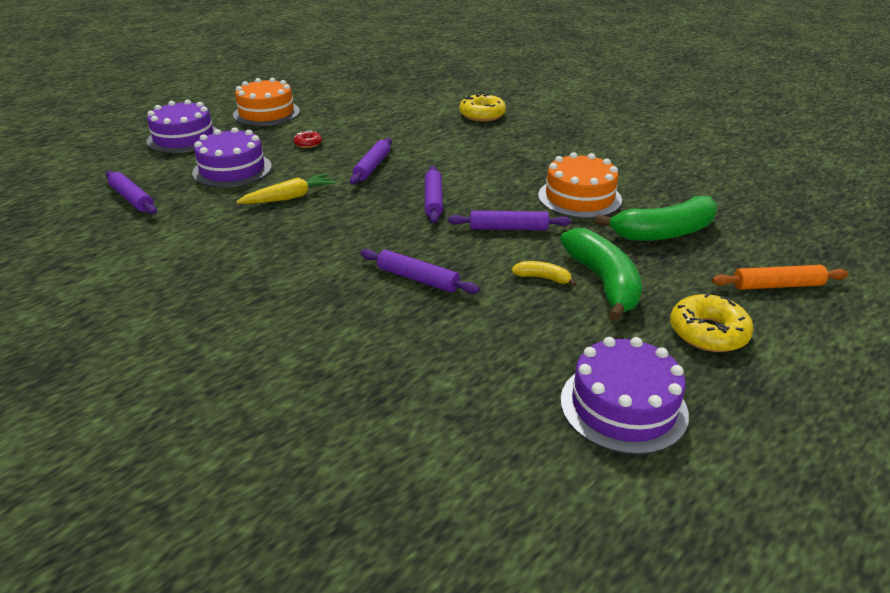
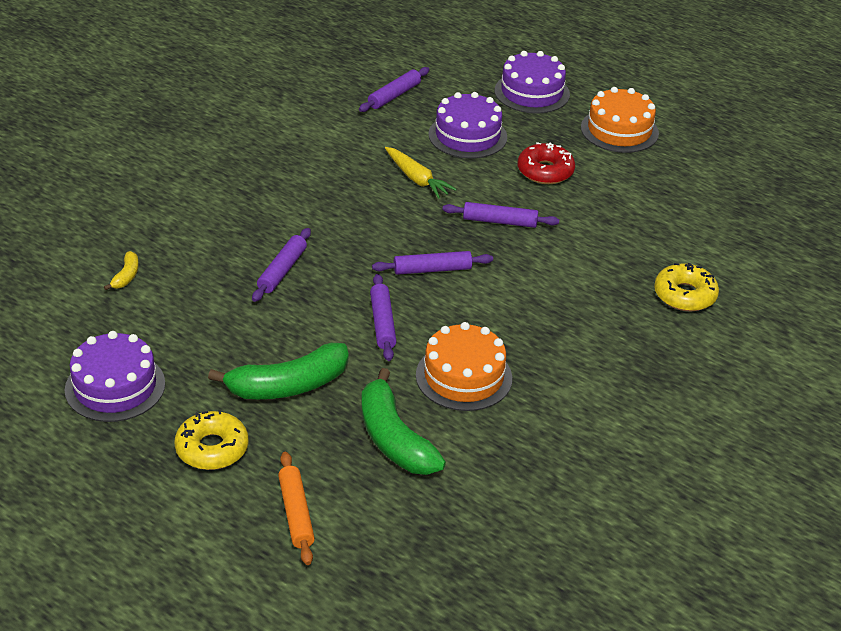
camera: 80 degrees right, 5 degrees up
(308, 143) = (545, 171): red donut -> red donut, size x1.82
(543, 278) = (291, 346): yellow banana -> yellow banana (126, 276)

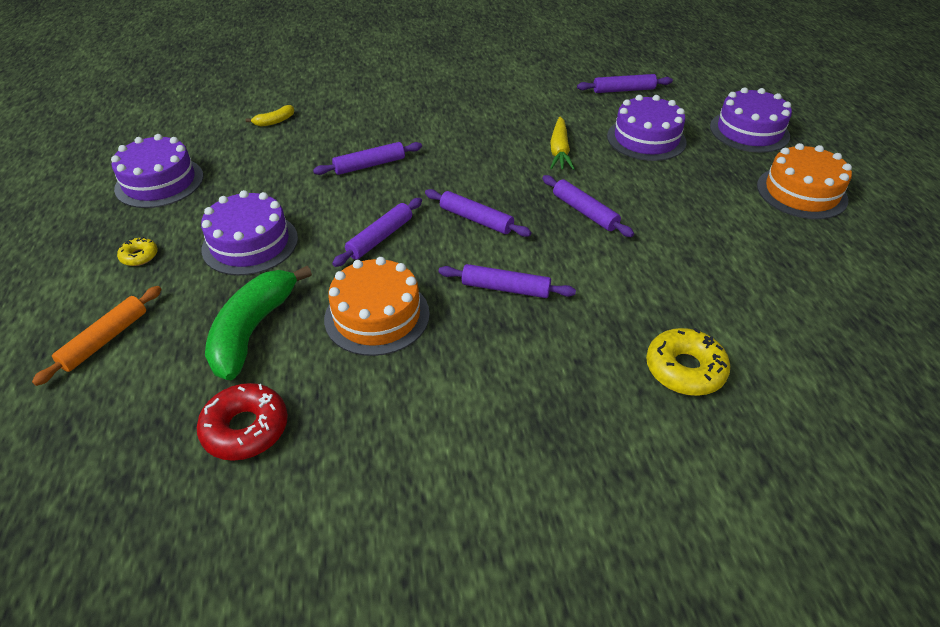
camera: 45 degrees right, 5 degrees up
(212, 448) = (139, 256): yellow donut -> yellow donut, size x0.55
(288, 386) = (250, 243): green banana -> purple cake
(521, 308) = (505, 288): none -> purple rolling pin
(545, 171) = (681, 193): red donut -> red donut (246, 428)

